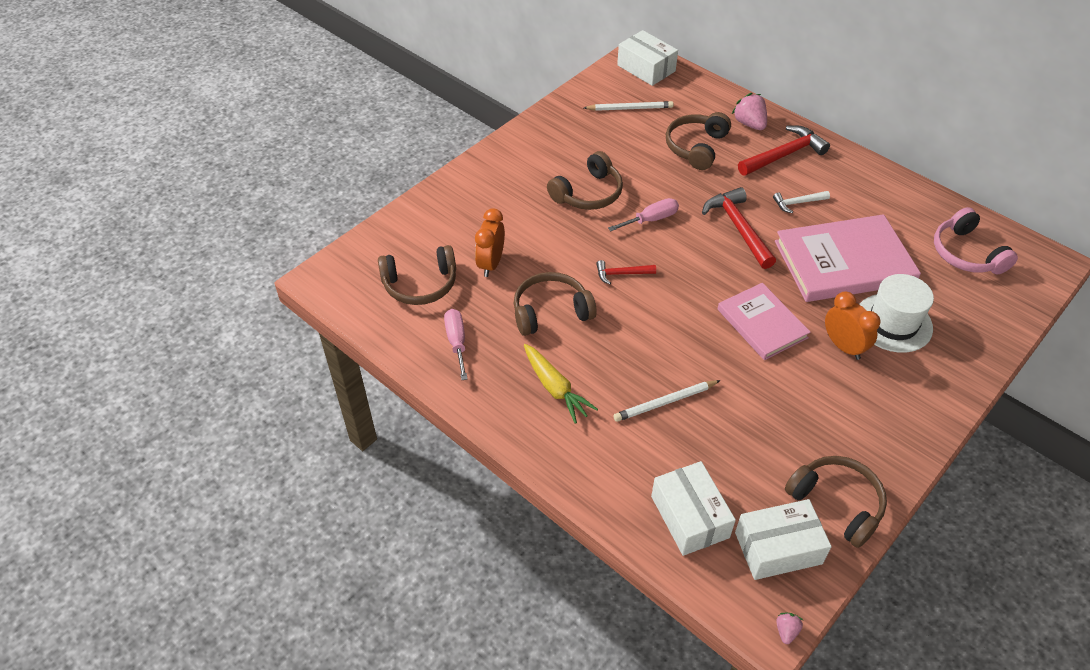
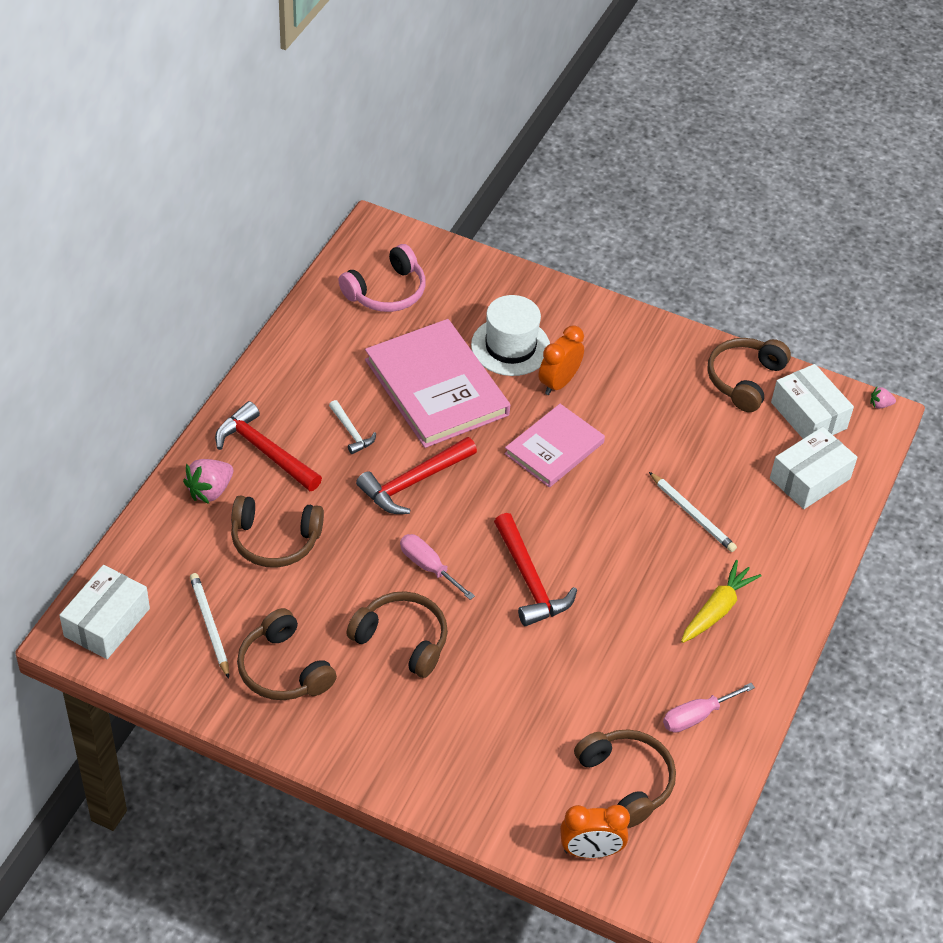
camera: 110 degrees left, 0 degrees up
(491, 264) = (564, 715): orange clock -> orange clock (590, 851)
(551, 312) = (614, 636): brown headphones -> brown headphones (283, 669)
(621, 274) = (530, 581): red hammer -> red hammer, size x1.83

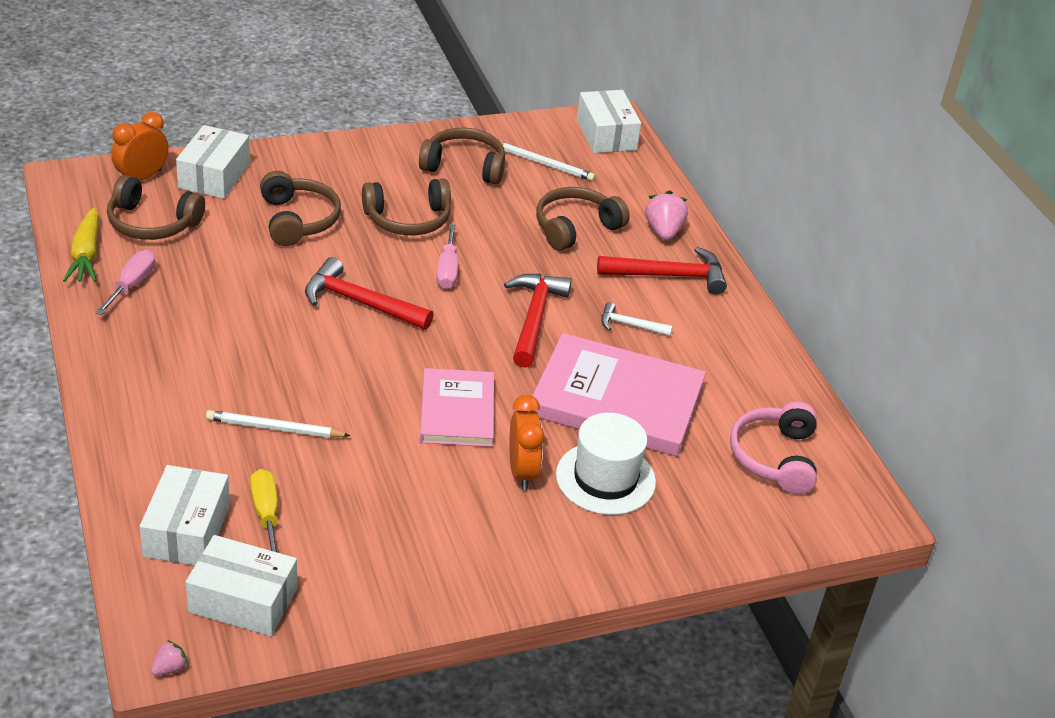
camera: 135 degrees right, 10 degrees down
(428, 567) = (447, 270): pink screwdriver -> pink screwdriver turned 90 degrees clockwise
(521, 809) = (214, 176): none -> white box
(717, 609) = (181, 365): yellow carrot -> yellow carrot (86, 255)
(744, 379) = (347, 597): brown headphones -> brown headphones (298, 220)
(750, 458) = (266, 514): none -> yellow screwdriver

